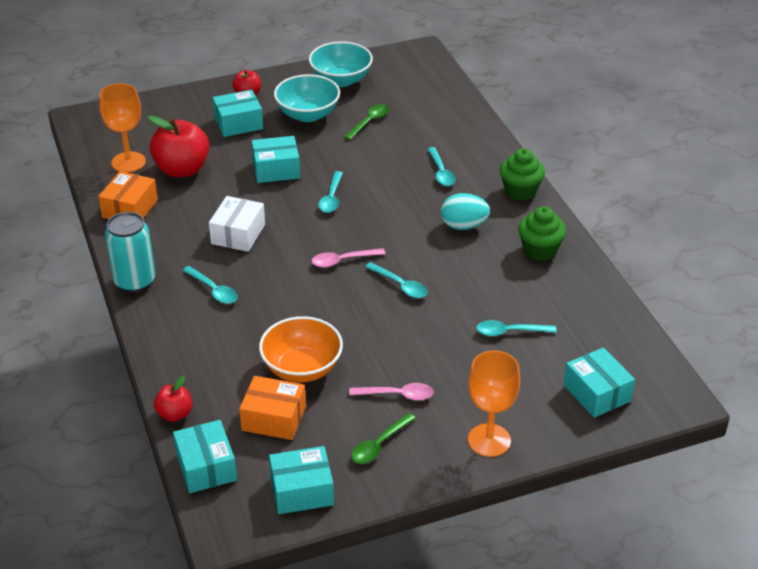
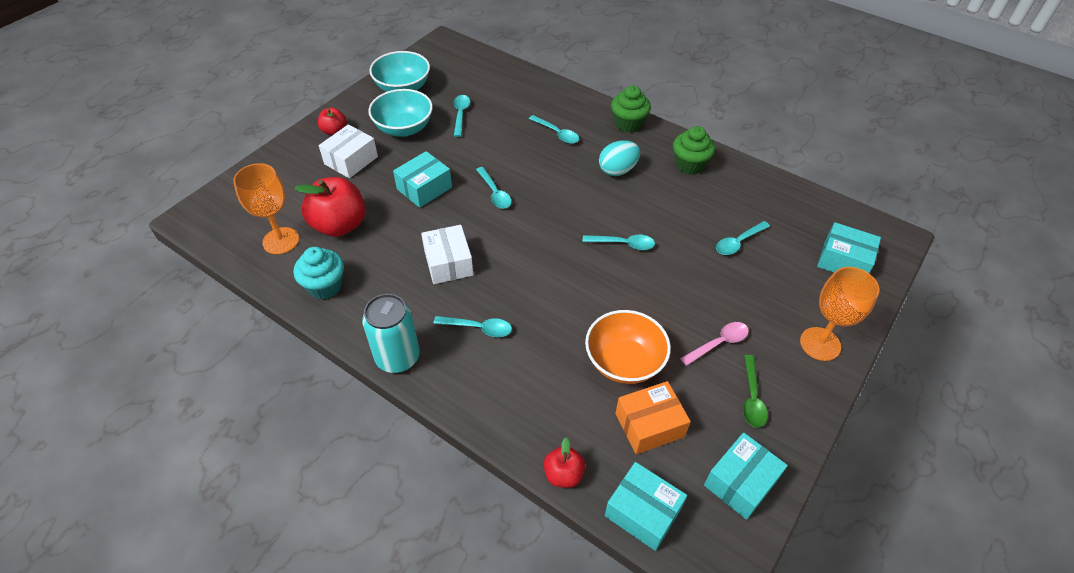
camera: 35 degrees left, 10 degrees up
(130, 209) = (325, 286): orange box -> turquoise cupcake
(238, 123) = (351, 160): turquoise box -> white box
(343, 261) = (558, 244): pink spoon -> none
(369, 122) = (460, 114): green spoon -> turquoise spoon

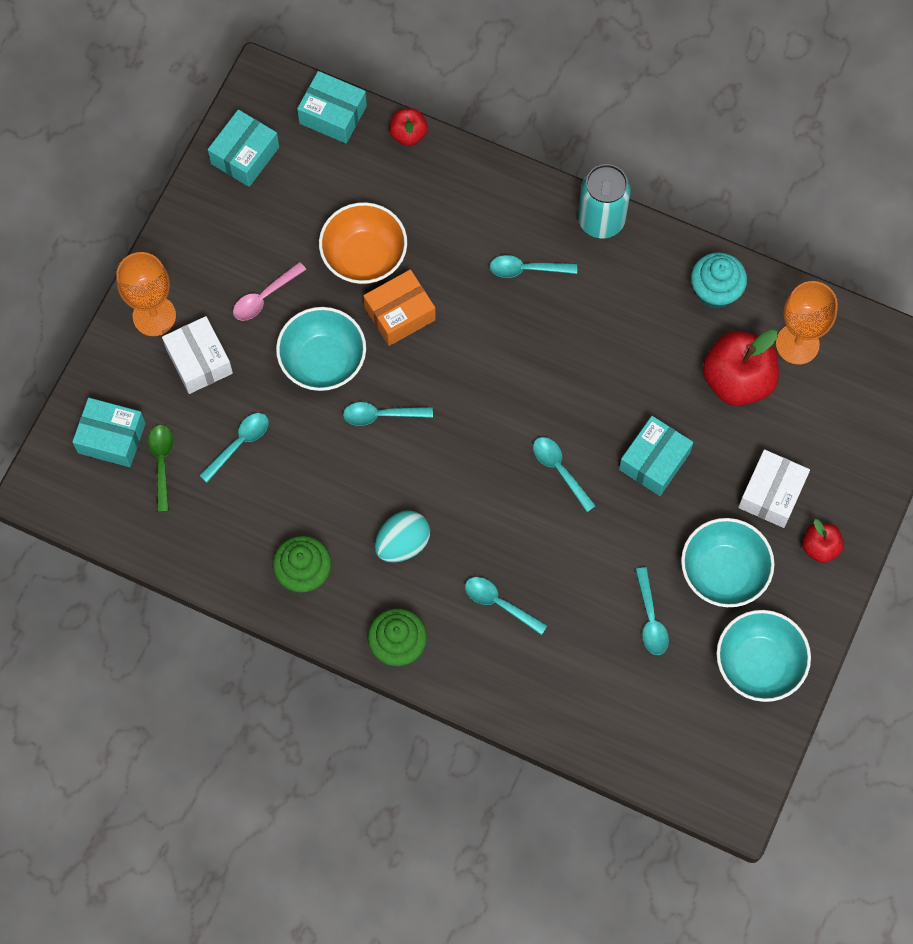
camera: 170 degrees right, 20 degrees up
(448, 263) = (585, 348): white box -> white box (199, 361)
(649, 425) = (332, 194): orange box -> orange box (400, 314)
(668, 287) = (323, 361): none -> turquoise bowl
(752, 398) = (231, 240): green spoon -> green spoon (162, 463)

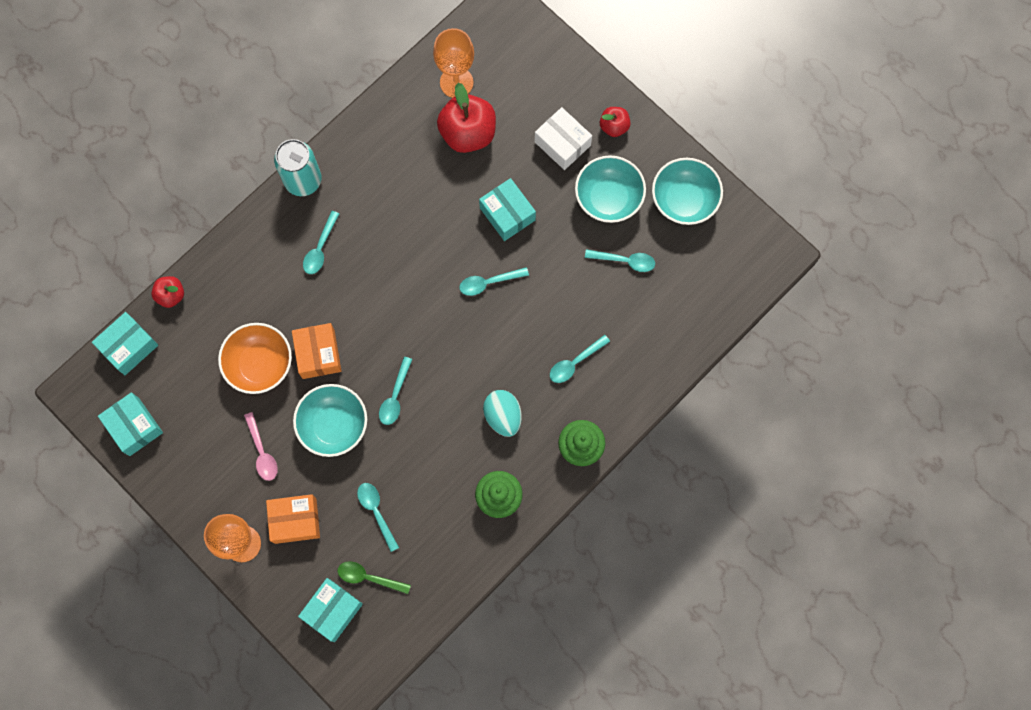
camera: 70 degrees left, 5 degrees up
(199, 361) = (295, 520): white box -> orange box
(715, 291) = (393, 122): turquoise cupcake -> none

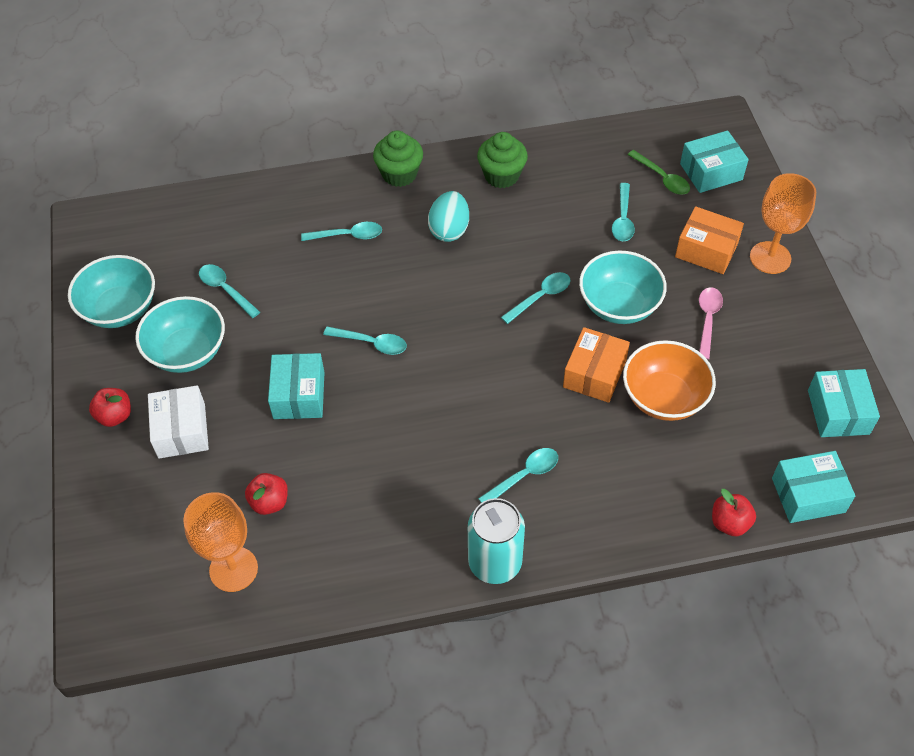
camera: 145 degrees left, 20 degrees down
(468, 133) = (269, 502): red apple -> red apple, size x0.53

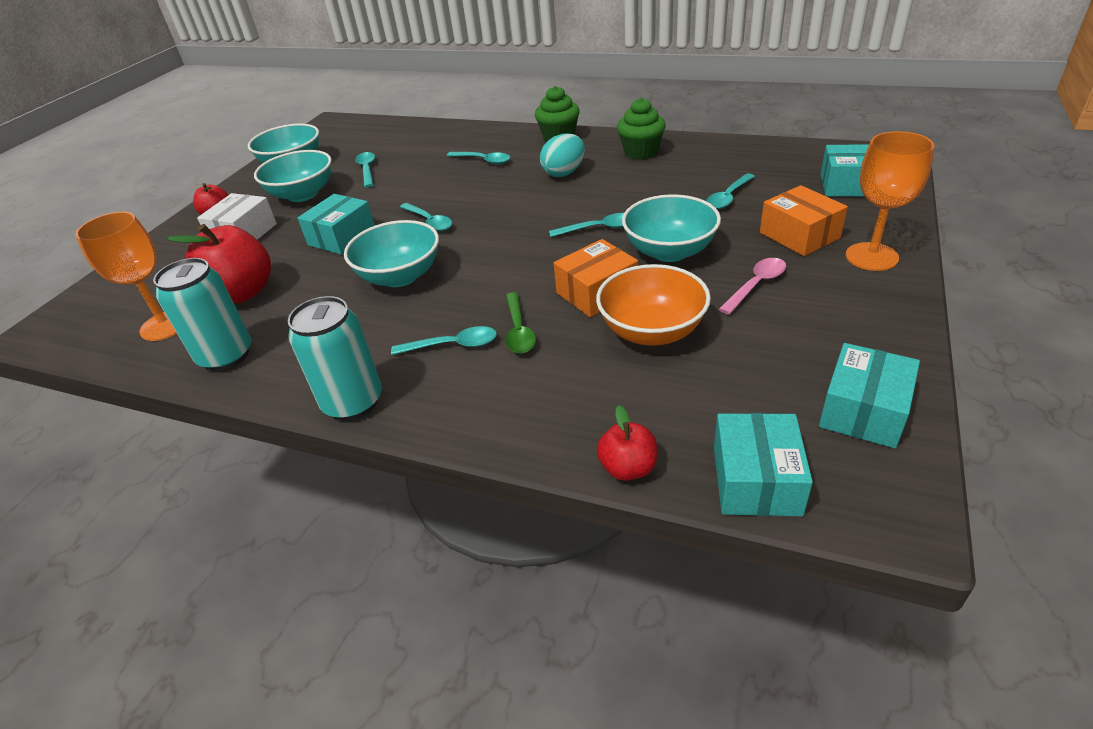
camera: 35 degrees right, 15 degrees down
(269, 502) = (242, 293): red apple -> red apple, size x1.90
(335, 572) = (226, 356): none -> turquoise can
(408, 421) = (400, 276): none -> turquoise bowl
(662, 178) = (793, 180): green spoon -> green spoon (518, 330)
(808, 495) = (756, 480): turquoise box -> turquoise box turned 75 degrees clockwise

